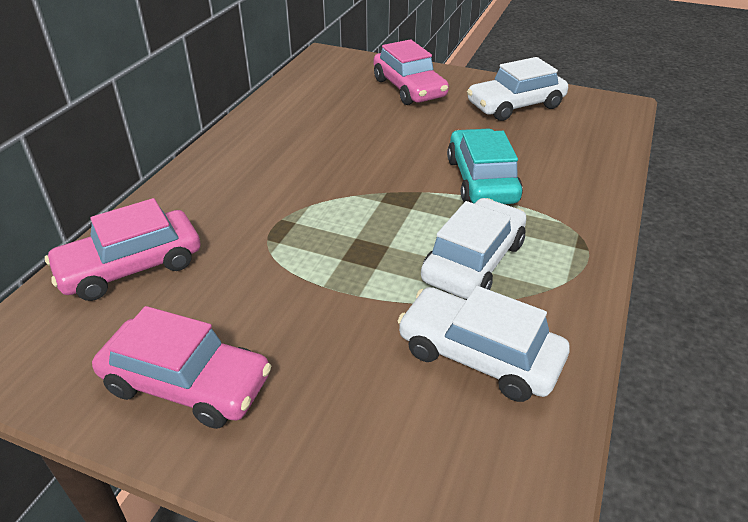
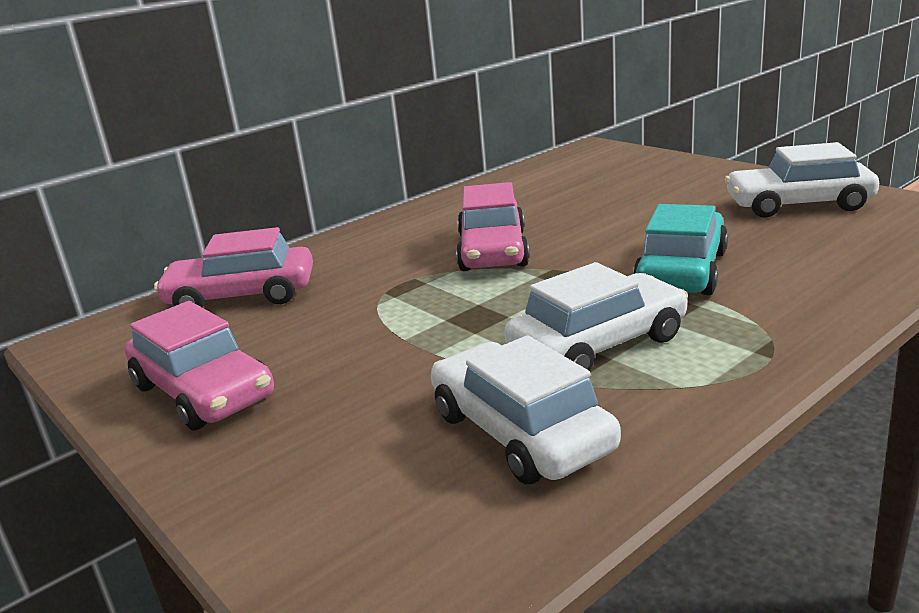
camera: 30 degrees right, 15 degrees down
(409, 88) = (667, 180): pink car -> pink car (493, 251)

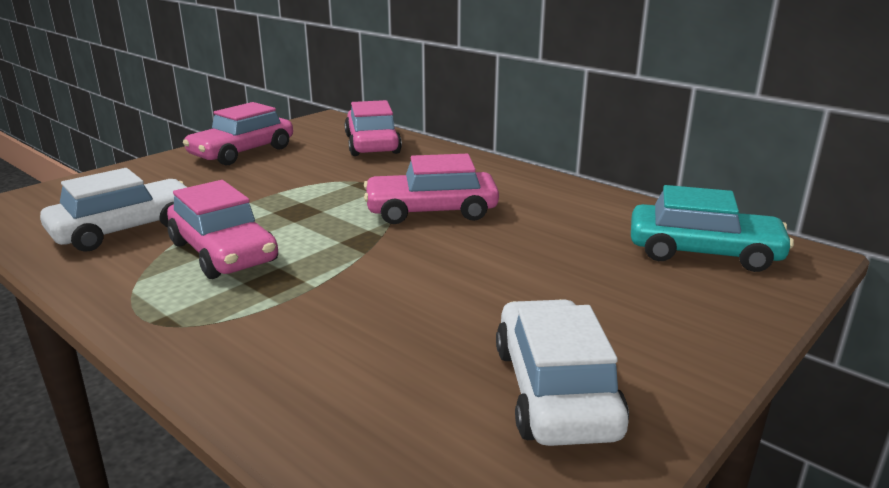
camera: 80 degrees right, 0 degrees up
(598, 344) = (223, 252): white car -> pink car
(681, 271) = (351, 292): turquoise car -> turquoise car (703, 252)

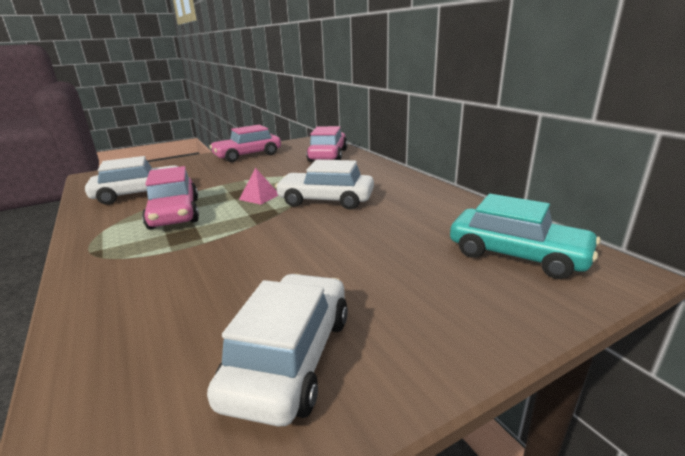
camera: 20 degrees right, 0 degrees up
(330, 215) = (259, 197): none -> pink pyramid
(431, 211) = (326, 200): pink car -> white car

